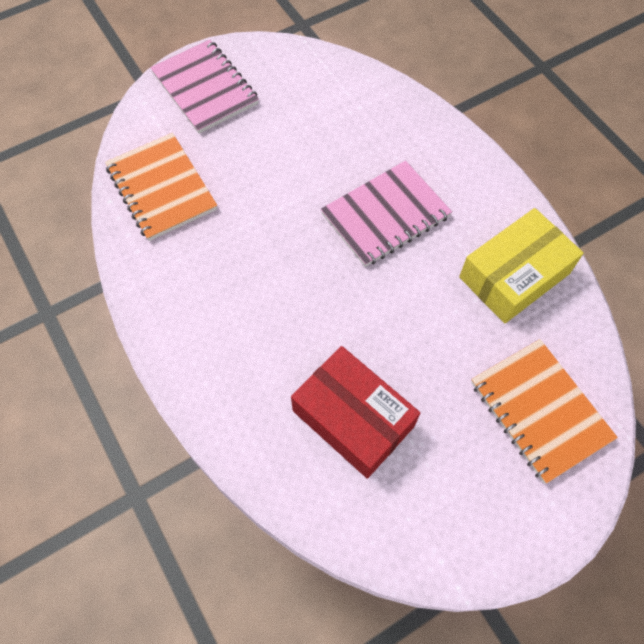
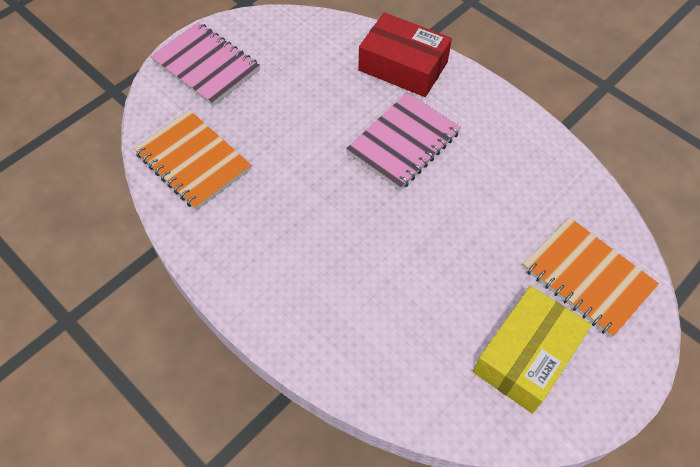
camera: 15 degrees left, 5 degrees down
(353, 418) = (431, 322): red box -> red box (403, 66)
(514, 275) = (529, 170): yellow box -> yellow box (526, 356)

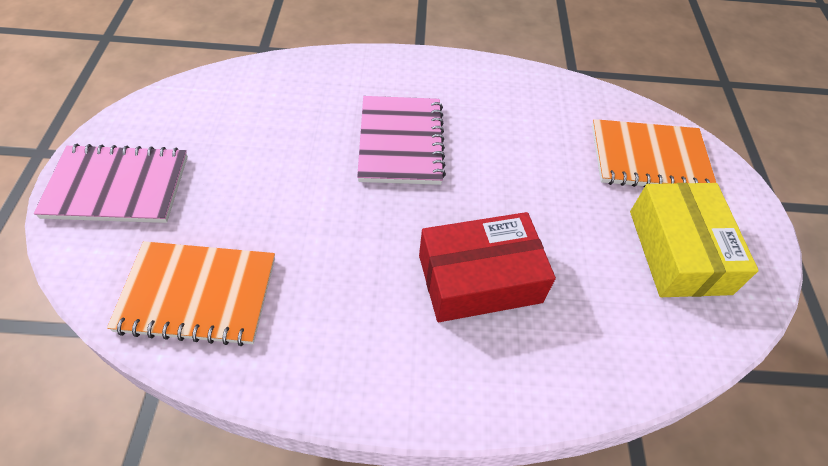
camera: 45 degrees left, 5 degrees down
(403, 66) = (333, 78): red box -> red box (479, 278)

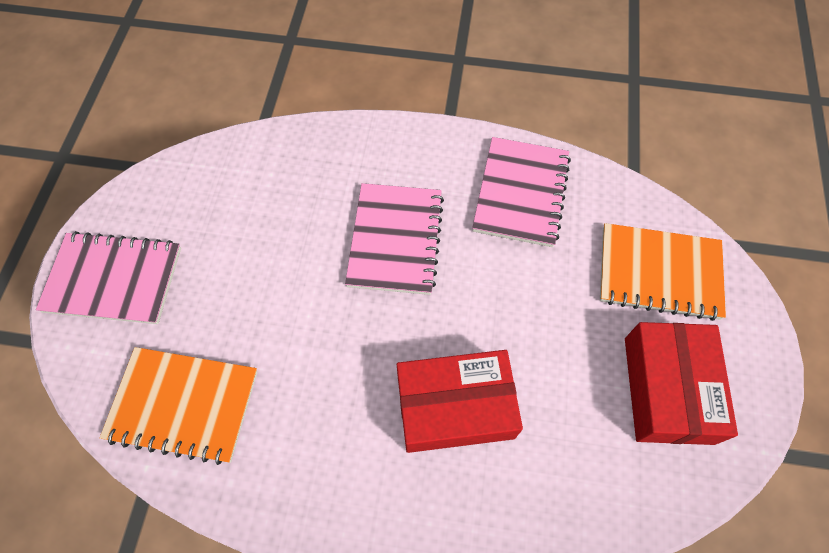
camera: 10 degrees right, 10 degrees up
(512, 102) = (521, 193): none -> pink notebook
(679, 251) = (668, 389): yellow box -> red box

